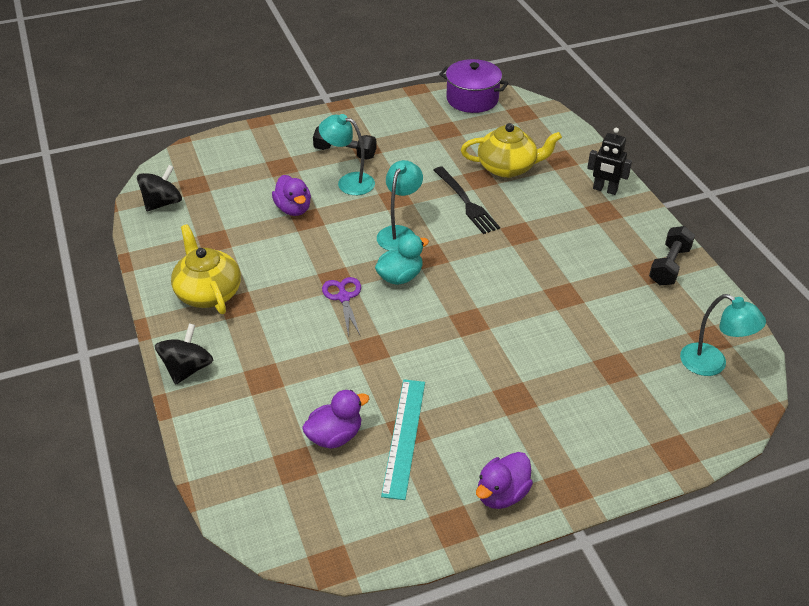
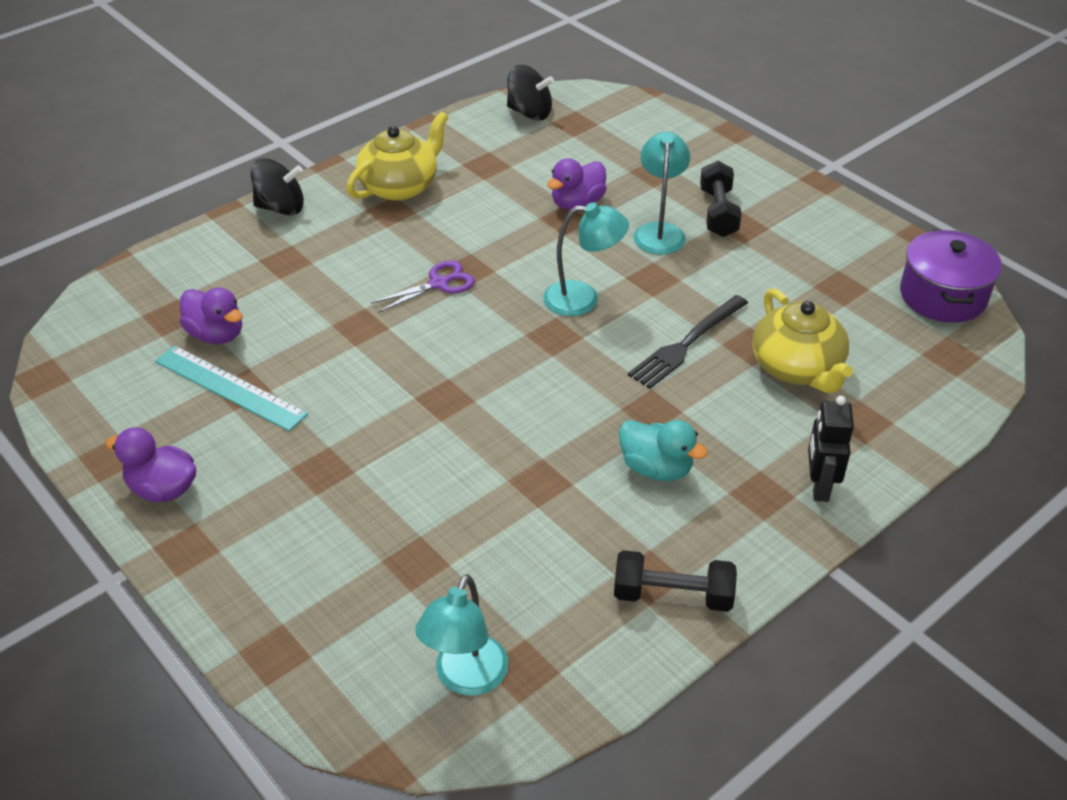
camera: 70 degrees right, 0 degrees up
(400, 277) = (498, 320): turquoise duck -> turquoise duck (656, 468)
(404, 437) = (230, 387): turquoise ruler -> turquoise ruler turned 45 degrees clockwise

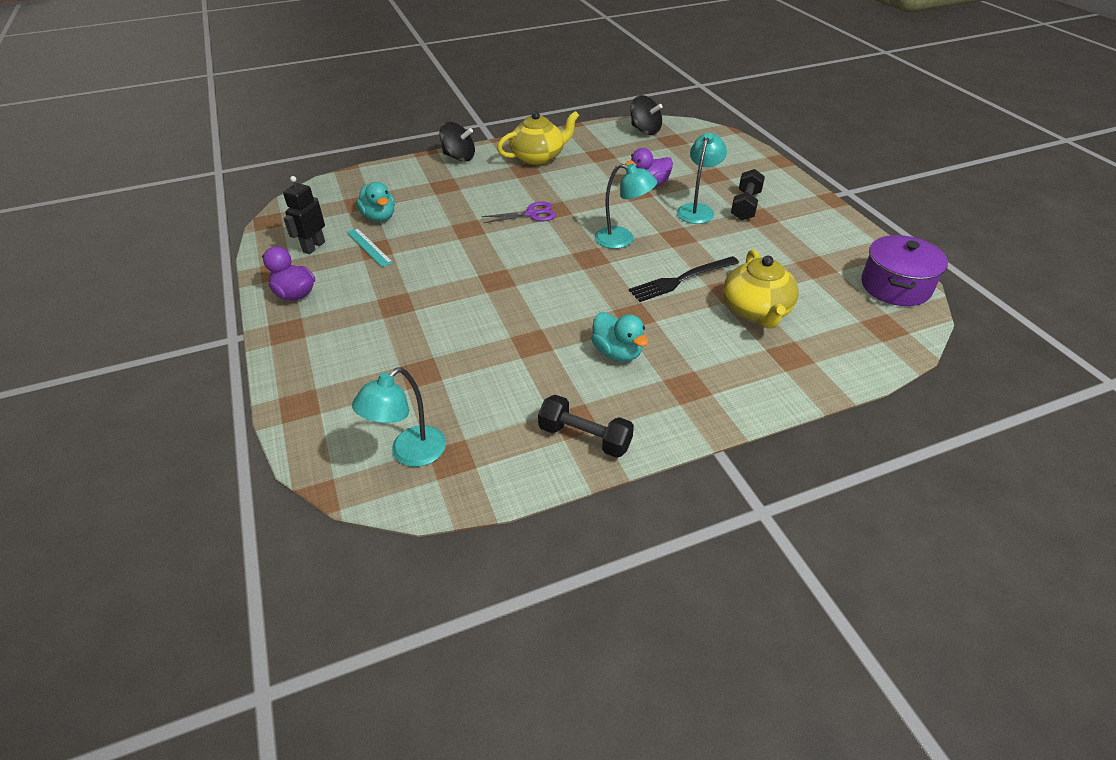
camera: 20 degrees right, 0 degrees up
(216, 334) = (379, 217): purple duck -> turquoise duck
(230, 387) = (369, 247): turquoise ruler -> turquoise ruler, size x0.65
(819, 486) = (734, 392): black robot -> black robot (314, 247)

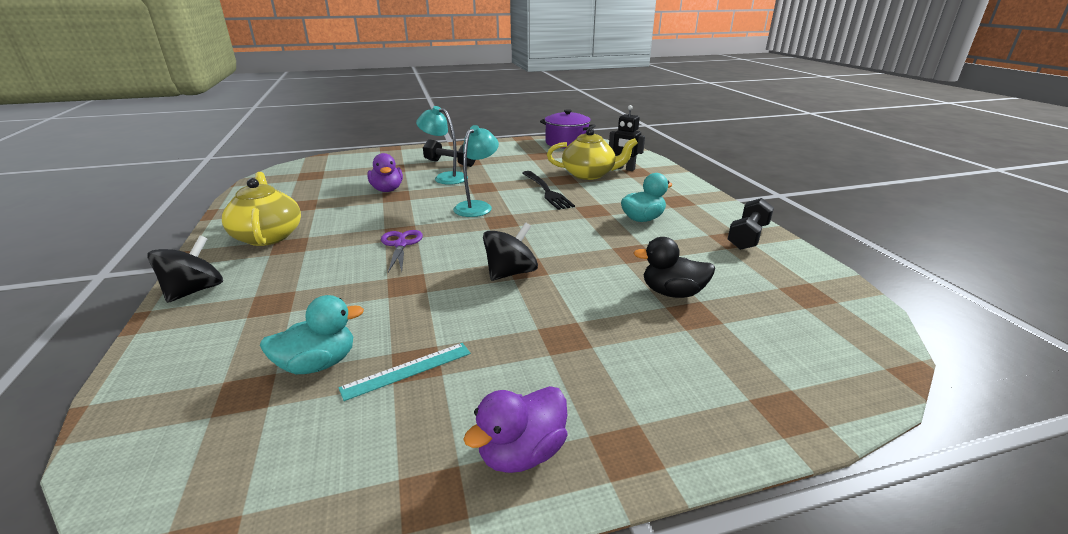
camera: 85 degrees left, 15 degrees down
(314, 247) = (370, 443): black robot -> black robot (624, 168)
(410, 453) = (816, 317): turquoise lamp -> none
(455, 363) = (672, 293): none -> black duck
(645, 130) = (275, 183): black spinning top -> black spinning top (510, 273)

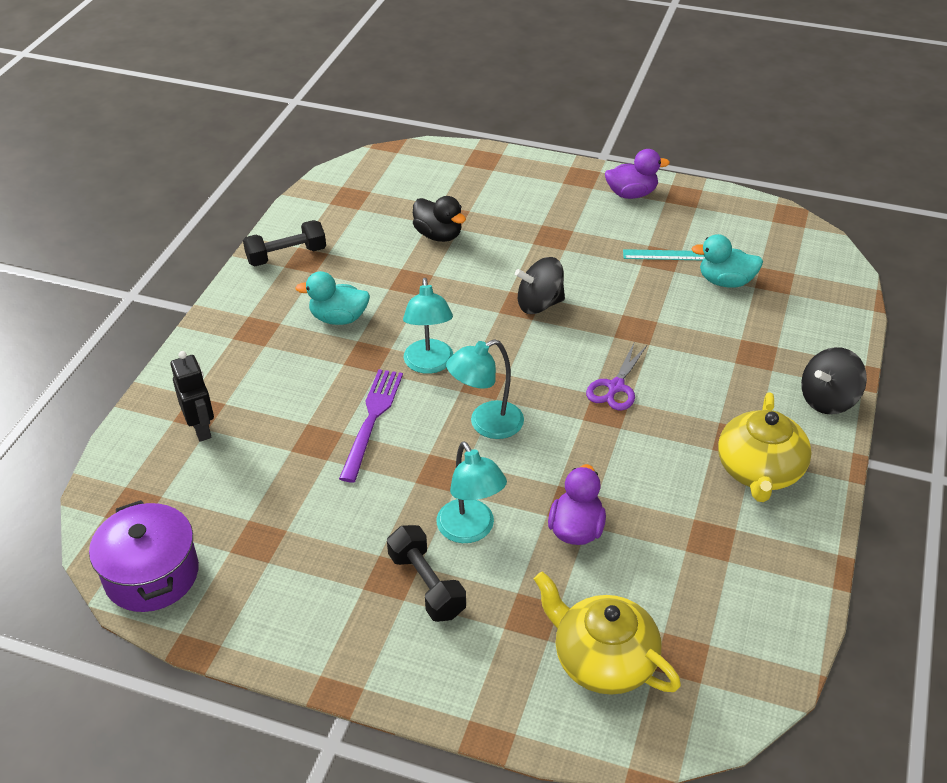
camera: 145 degrees left, 15 degrees up
(546, 191) = (372, 420): black fork -> purple fork
(548, 217) = (429, 365): none -> turquoise lamp
(589, 174) = (268, 436): yellow teapot -> yellow teapot (603, 660)

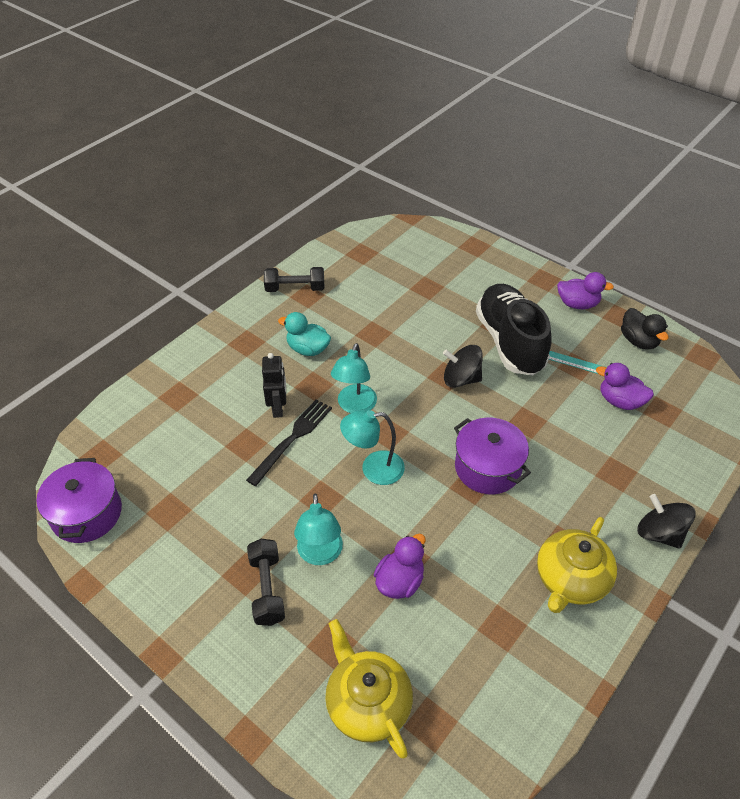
camera: 20 degrees right, 5 degrees up
(201, 429) = (173, 409): black robot -> black robot (278, 408)
(372, 420) = (292, 439): purple fork -> black fork
(438, 235) = (411, 301): black duck -> black duck (638, 341)
(575, 251) = (509, 342): none -> black shoe
(616, 387) = (487, 468): purple scissors -> purple pot
(725, 281) = (620, 401): turquoise duck -> purple duck
(828, 399) = (659, 533): black spinning top -> black spinning top turned 60 degrees clockwise

